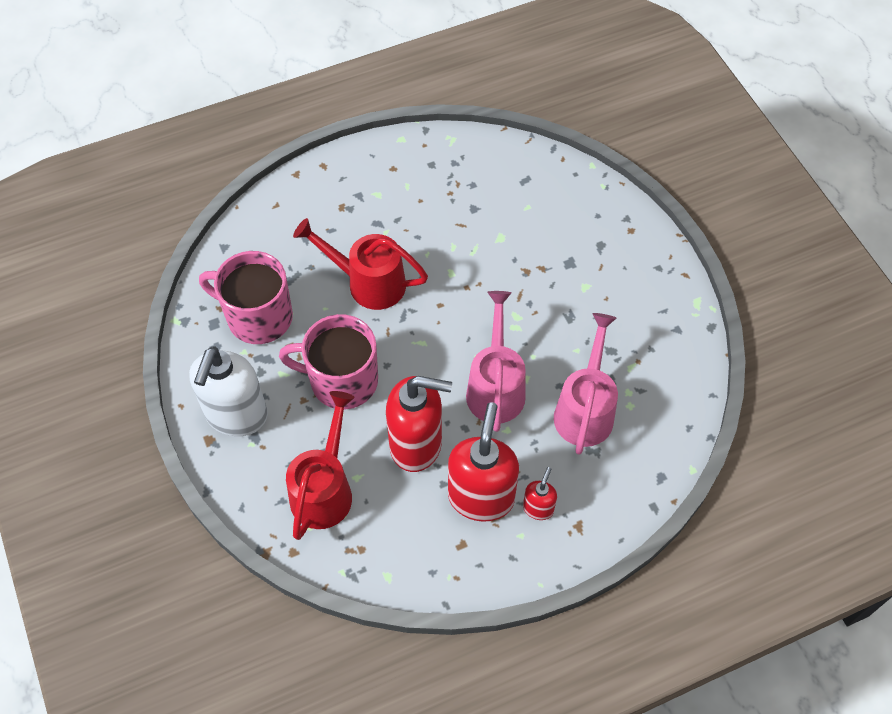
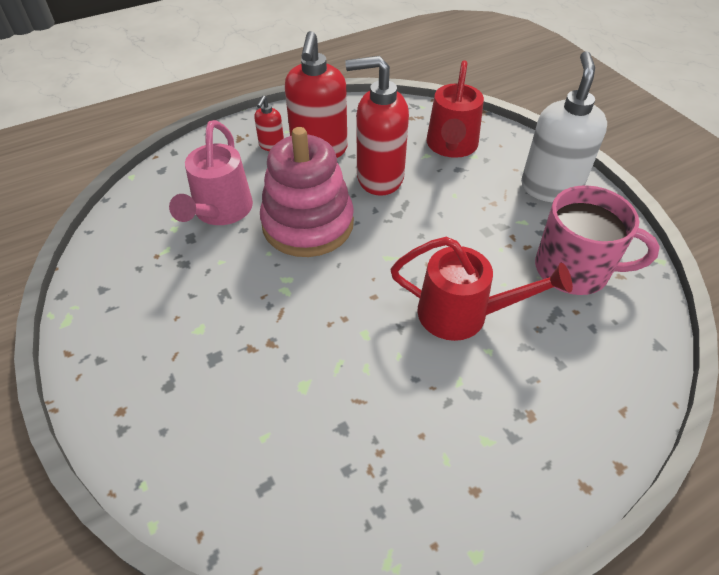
camera: 175 degrees right, 10 degrees down
(341, 380) = (462, 219): pink mug -> none
(496, 386) = (308, 224): pink watering can -> pink stacking toy

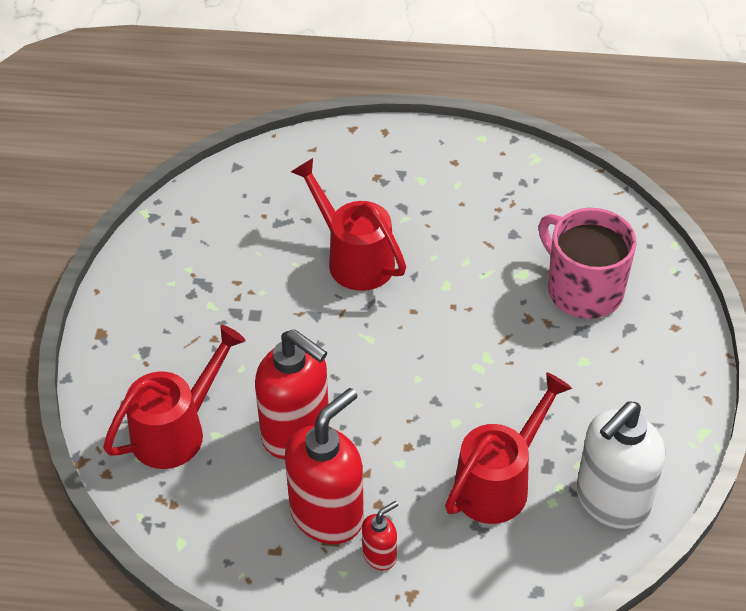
camera: 145 degrees left, 0 degrees up
(220, 212) = (499, 482): pink watering can -> red watering can
(308, 224) = (417, 415): pink stacking toy -> none
(550, 188) = (141, 323): white soap dispenser -> white soap dispenser (611, 501)
(574, 269) = (224, 243): pink mug -> pink mug (583, 289)

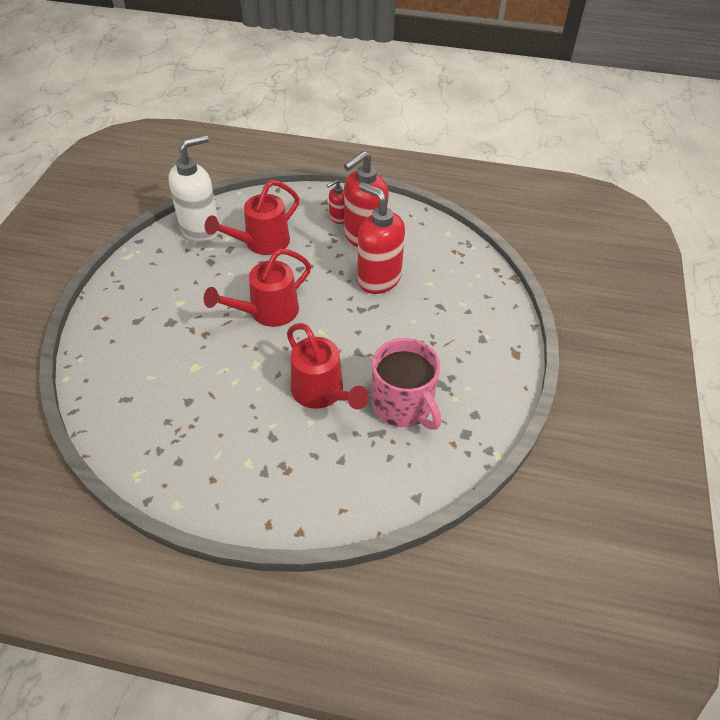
camera: 175 degrees left, 0 degrees up
(177, 430) = (454, 288): red watering can -> red watering can (267, 312)
(583, 289) = (155, 350): pink mug -> pink mug (403, 405)

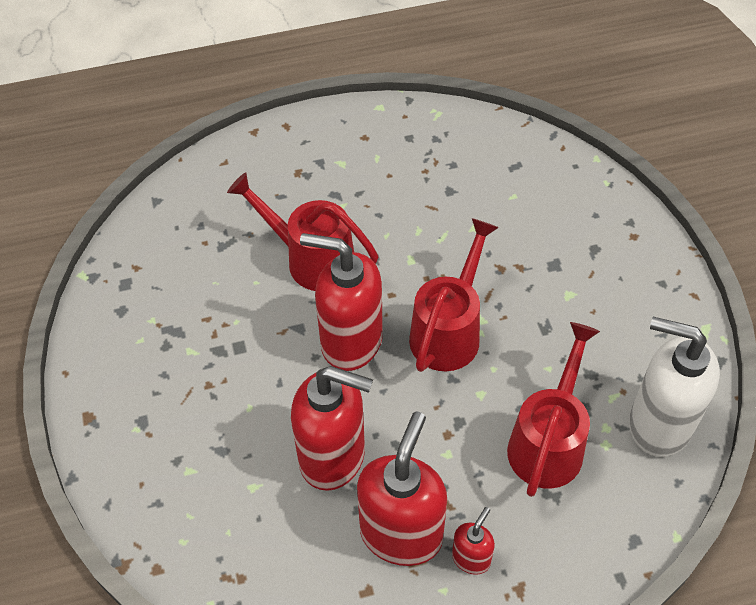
camera: 155 degrees right, 5 degrees up
(200, 229) = (658, 424): white soap dispenser -> white soap dispenser turned 90 degrees clockwise
(331, 331) = (350, 341): none -> red soap dispenser
(403, 405) = (210, 285): pink mug -> none

